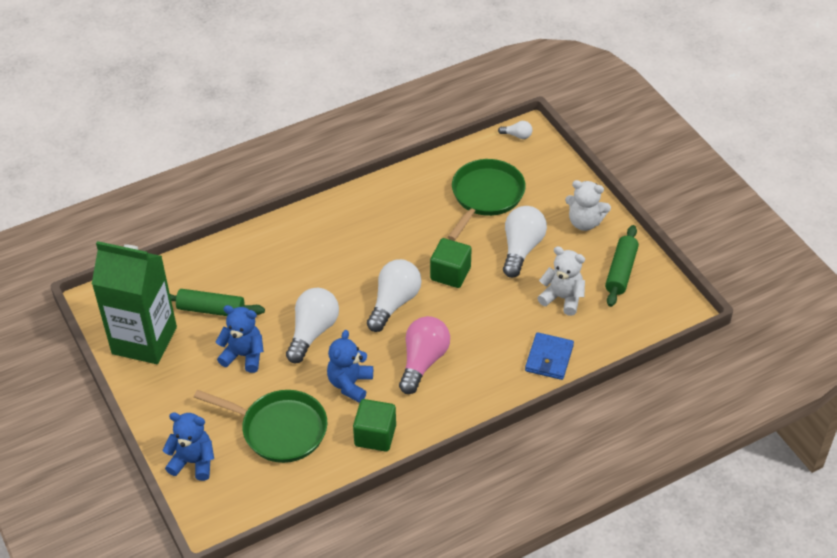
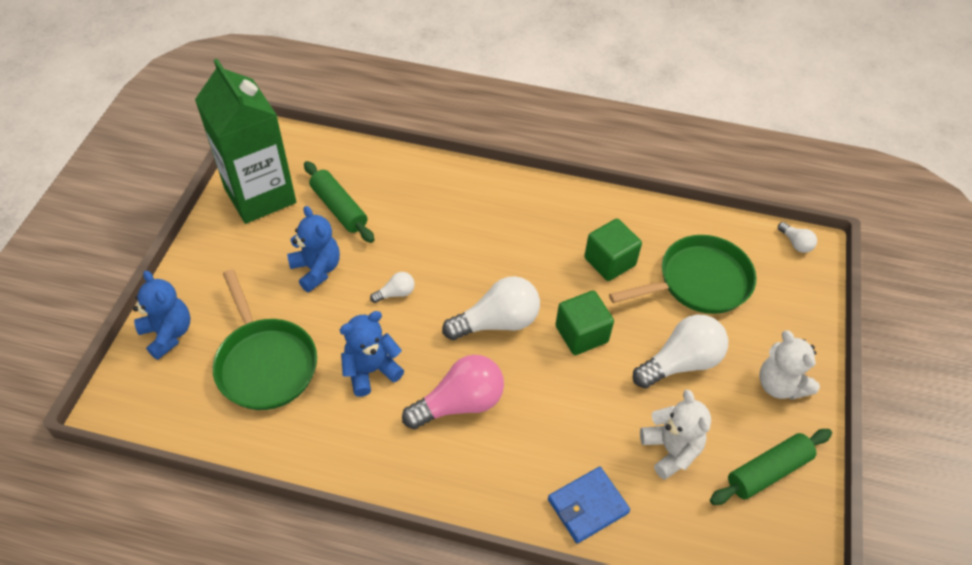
camera: 40 degrees right, 5 degrees up
(313, 332) = (396, 293): white light bulb -> white light bulb, size x0.48
(375, 435) = (335, 442): green cube -> green cube (609, 261)

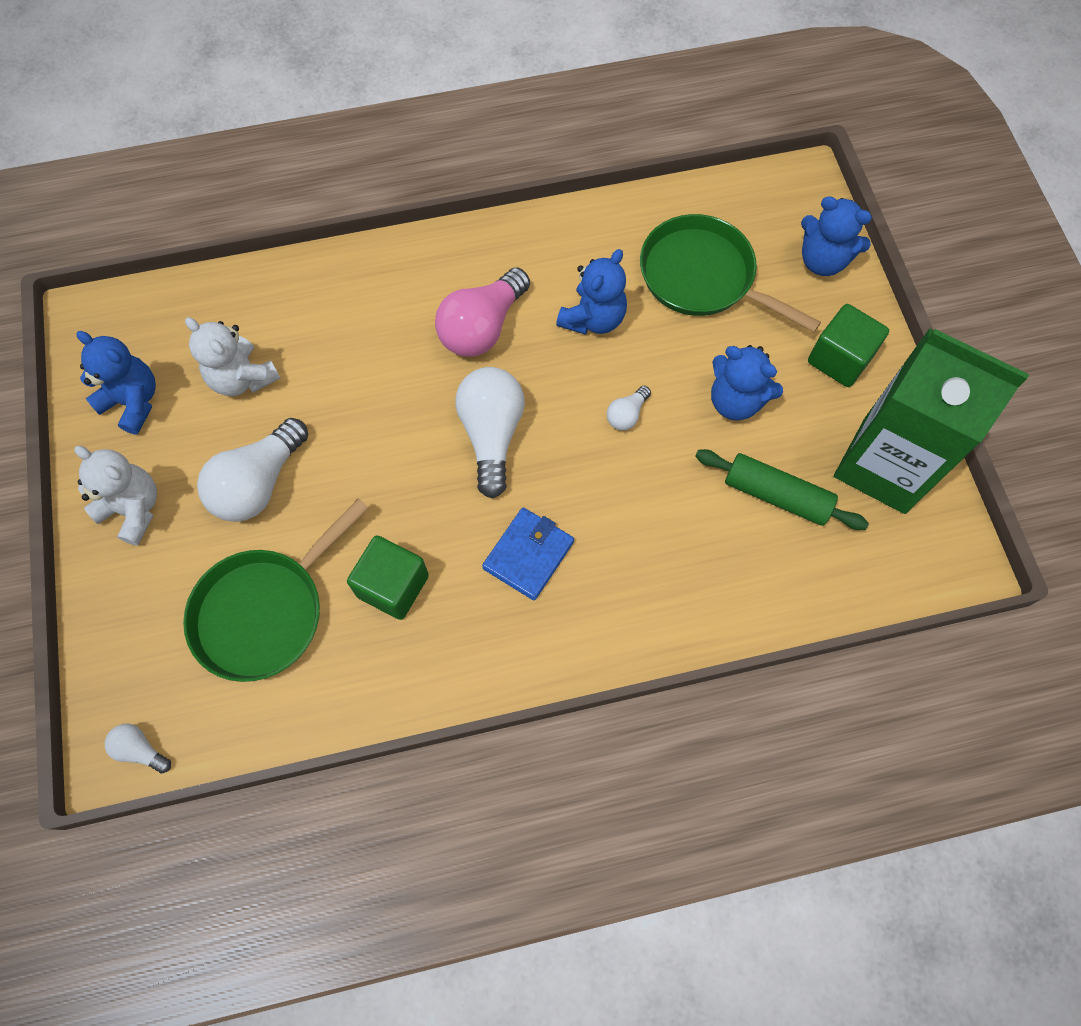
camera: 155 degrees right, 15 degrees up
(497, 322) = (491, 434): white light bulb -> white light bulb turned 135 degrees clockwise
(581, 334) = (388, 465): green cube -> green cube (839, 359)
(588, 506) = (309, 290): blue wallet -> blue wallet (528, 555)
(768, 471) = (133, 402): green rolling pin -> blue teddy bear

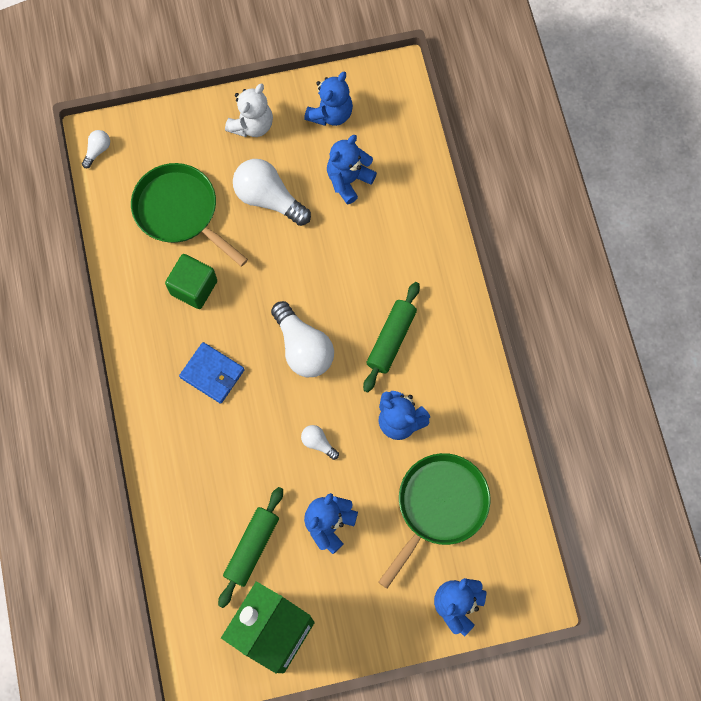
camera: 90 degrees right, 5 degrees up
(242, 378) = (348, 180): white teddy bear -> blue teddy bear
(482, 327) = (391, 339): pink light bulb -> green rolling pin
(491, 434) = (303, 348): white light bulb -> white light bulb turned 60 degrees clockwise
(839, 359) = (365, 608): green cube -> none

